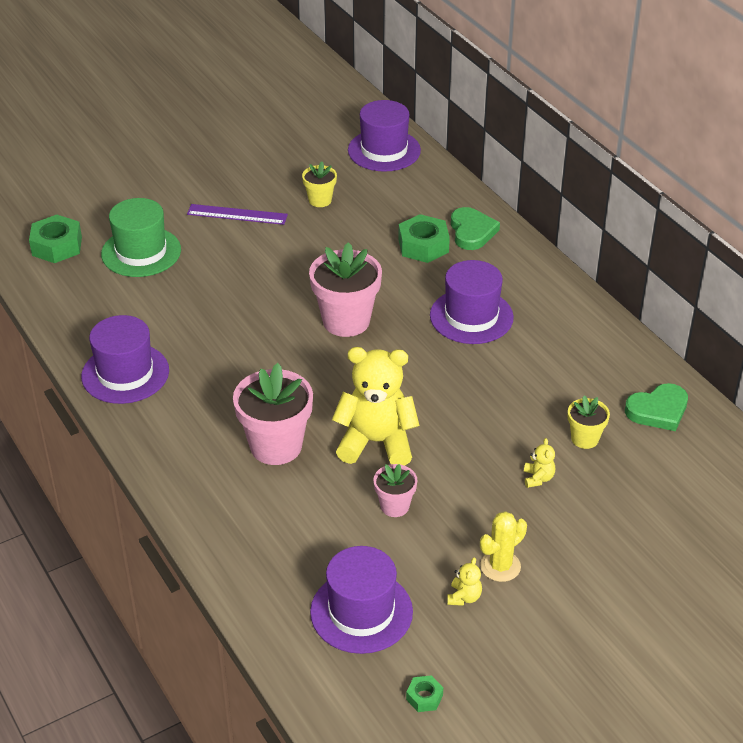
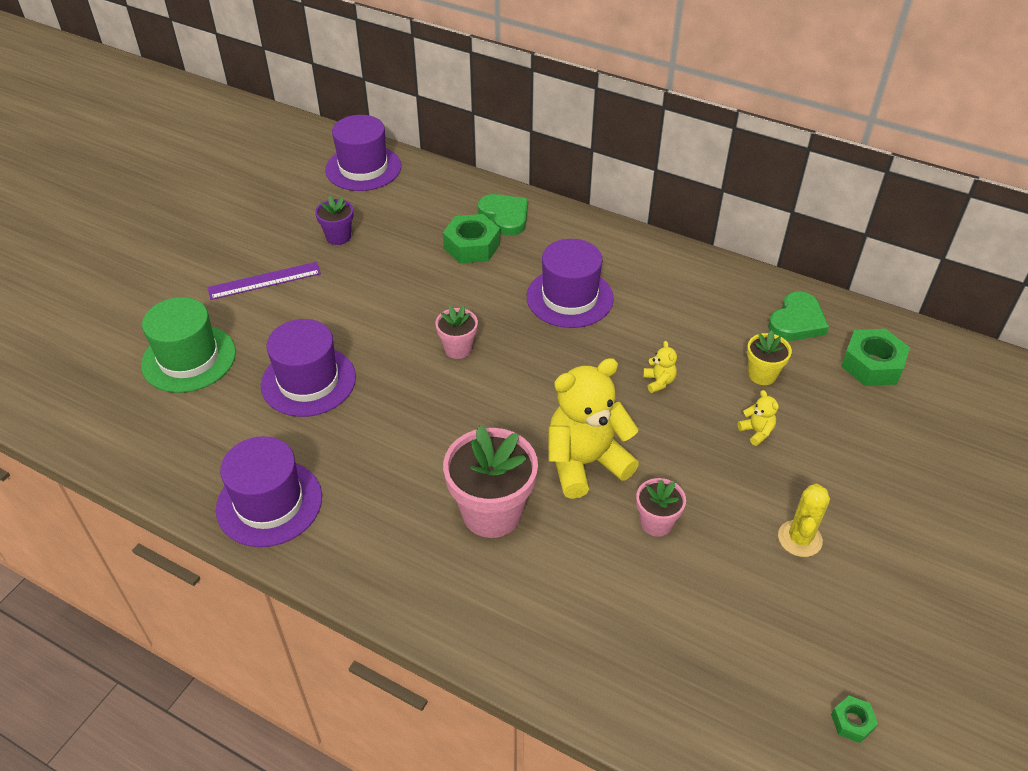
camera: 30 degrees left, 5 degrees up
(57, 246) = (85, 388): green nut -> green nut (872, 365)
(320, 200) = (338, 237): yellow flower pot -> purple flower pot
(346, 321) = (458, 349): pink flower pot -> pink flower pot, size x0.53
(361, 612) = (718, 657): purple hat -> purple hat (308, 381)
(464, 597) = (796, 589): yellow teddy bear -> yellow teddy bear (659, 382)

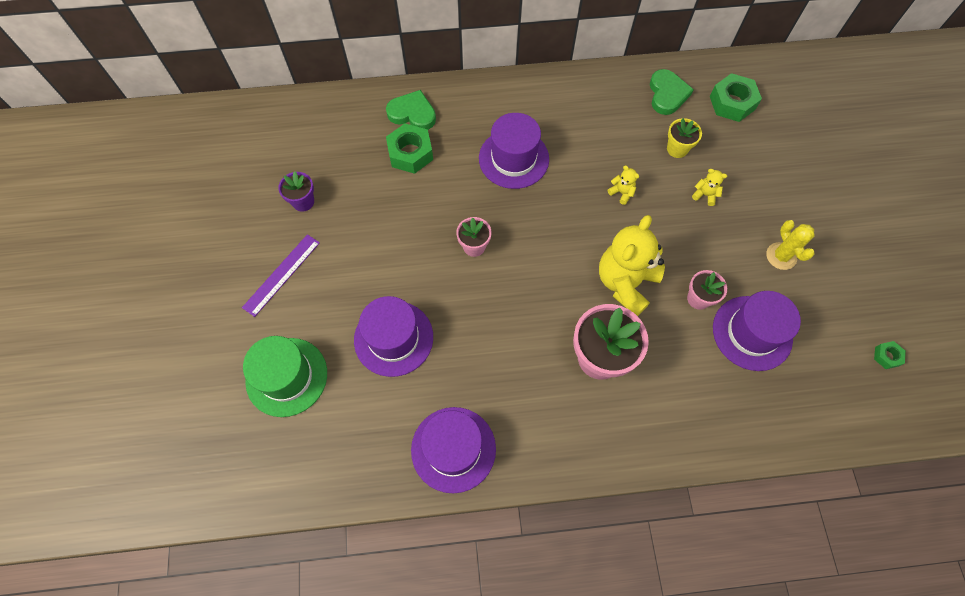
camera: 35 degrees left, 20 degrees up
(363, 168) = (265, 127): purple hat -> purple hat (752, 333)

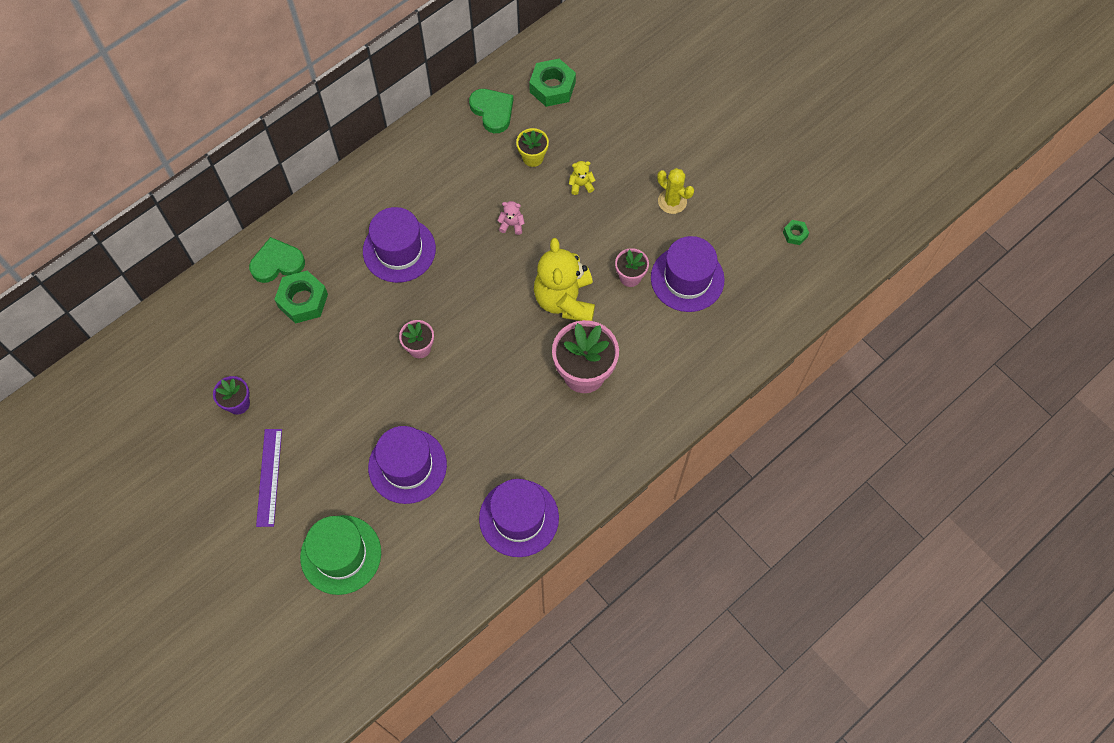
camera: 35 degrees left, 0 degrees up
(621, 193) = (512, 225): yellow teddy bear -> pink teddy bear

